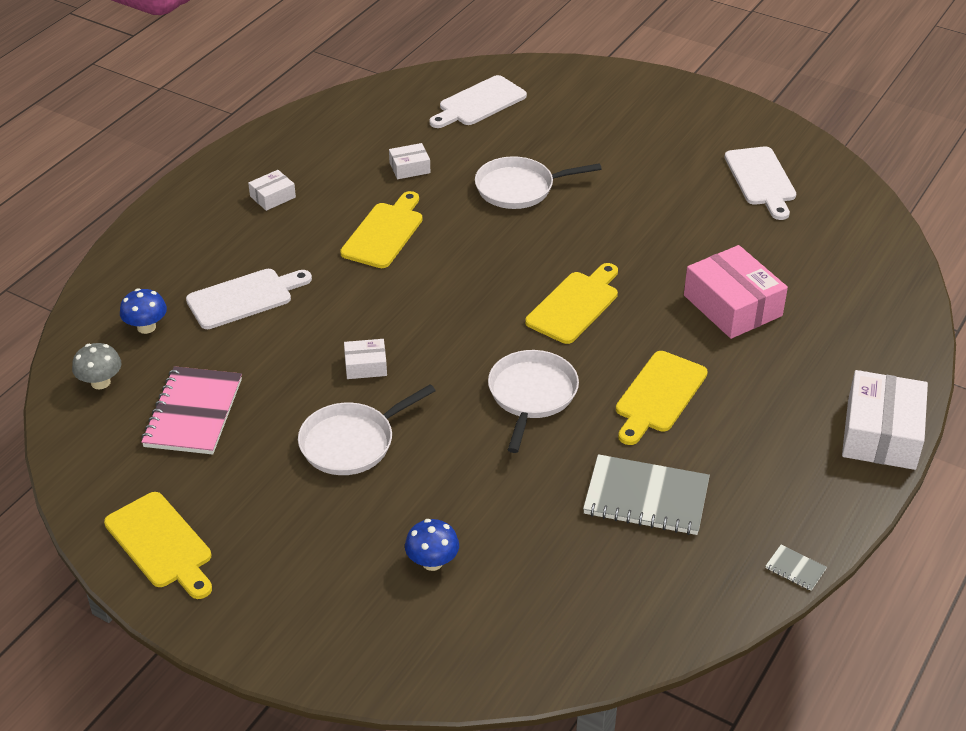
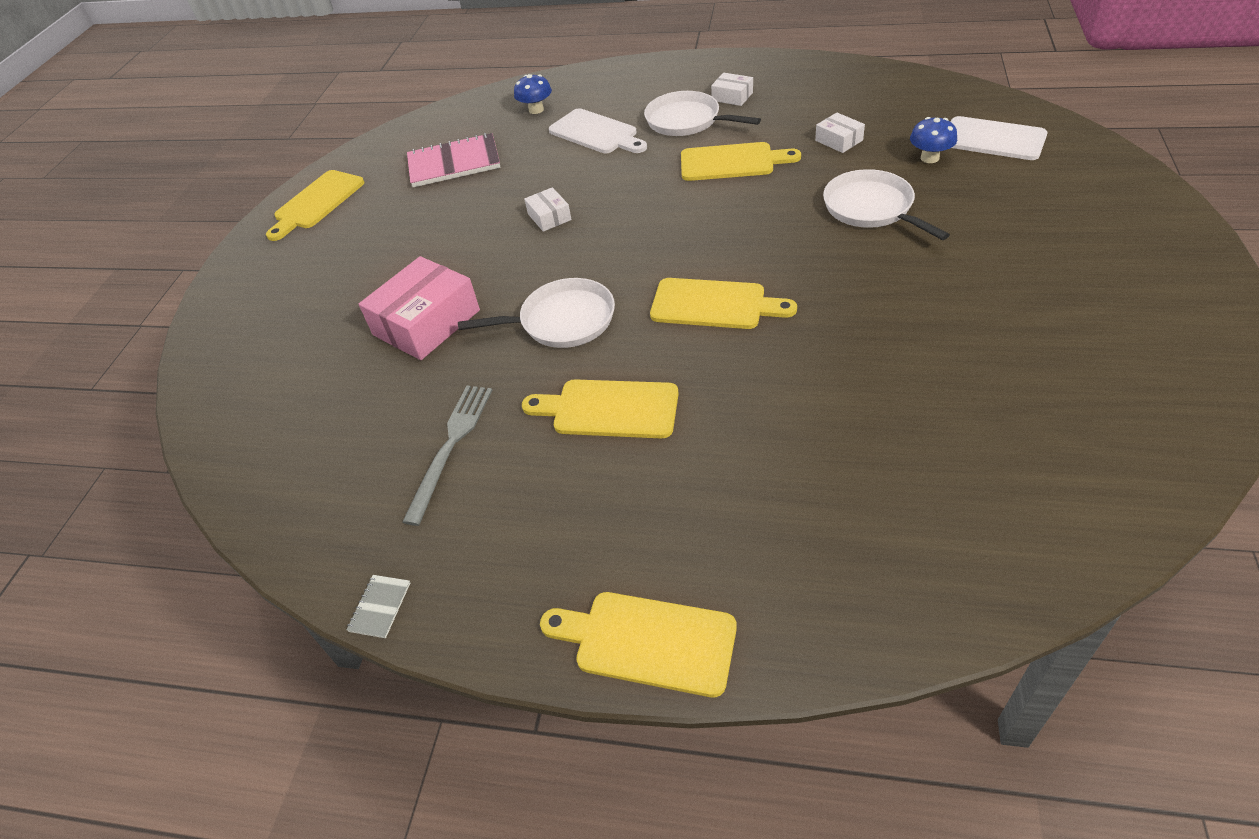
camera: 75 degrees right, 5 degrees up
(100, 382) = (468, 117): grey mushroom -> none
(351, 442) = (453, 244): white pan -> white pan (686, 121)
(432, 562) = (328, 335): blue mushroom -> blue mushroom (929, 158)
(646, 497) = (450, 446): grey notebook -> grey fork
(732, 305) = (803, 424): pink box -> pink box (426, 322)
(761, 179) = (1084, 378): white cutting board -> none
(881, 434) = (648, 642): white box -> yellow cutting board

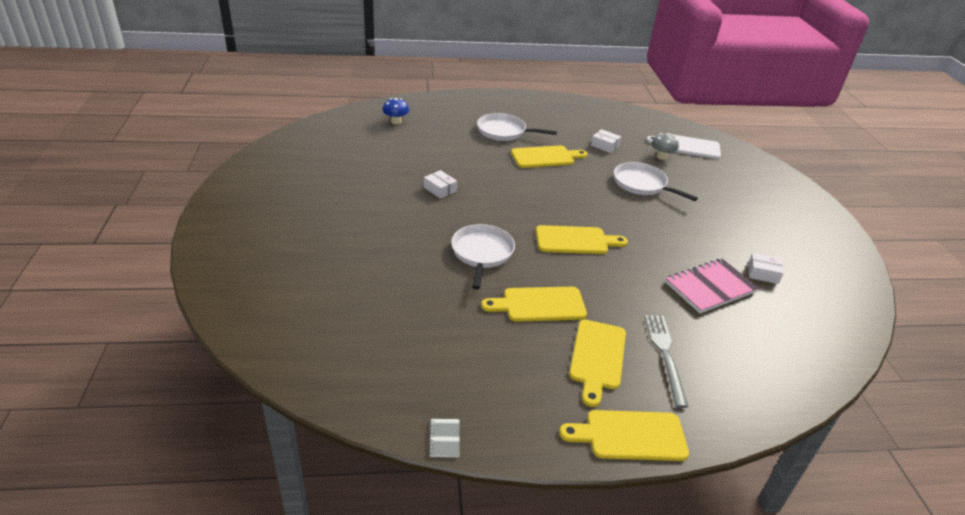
camera: 25 degrees left, 10 degrees down
(317, 202) = (255, 180): yellow cutting board -> yellow cutting board (597, 357)
(426, 322) = (385, 258): pink box -> none
(450, 446) = (443, 334): grey fork -> grey fork (665, 355)
(454, 163) = (352, 155): pink notebook -> pink notebook (710, 287)
(562, 321) = (482, 253): white pan -> white pan turned 60 degrees counterclockwise
(596, 133) = (446, 137): white cutting board -> none
(732, 96) = (526, 118): white box -> white box (763, 273)
(929, 158) = (661, 157): blue mushroom -> grey mushroom

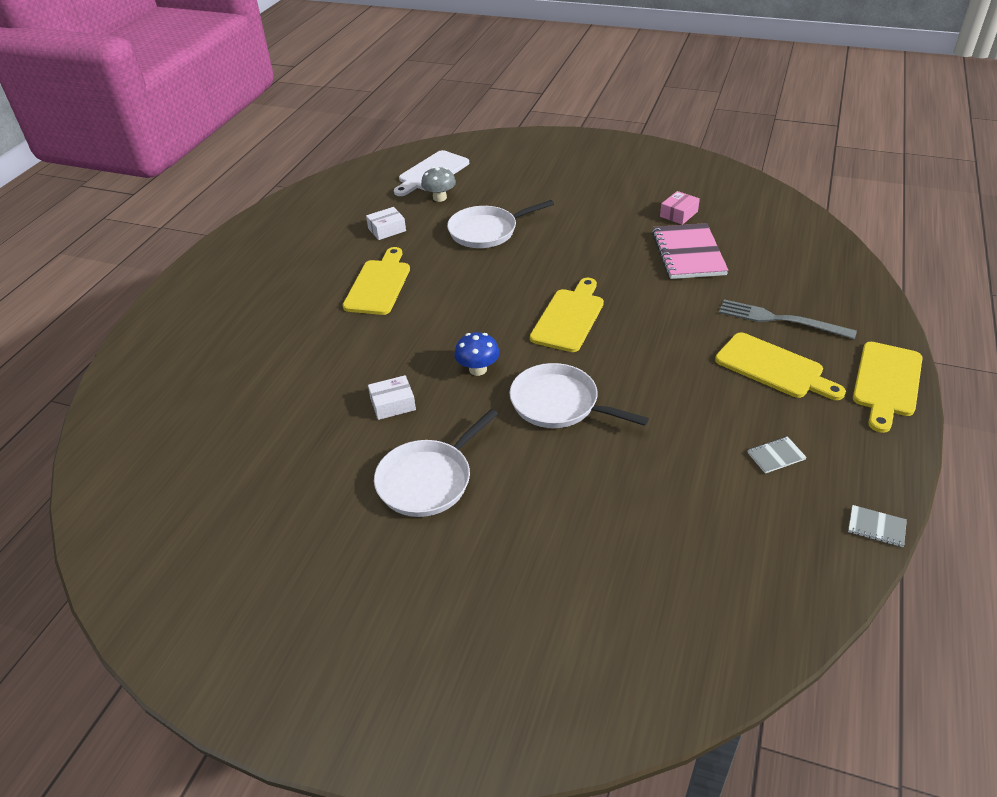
camera: 60 degrees left, 5 degrees up
(396, 121) = (168, 404): blue mushroom -> blue mushroom (478, 369)
(492, 370) = (776, 456): none -> grey notebook
(504, 131) = (288, 301): white pan -> white pan (428, 480)
(539, 305) = (675, 383): yellow cutting board -> none
(763, 273) = (678, 214): white box -> pink box

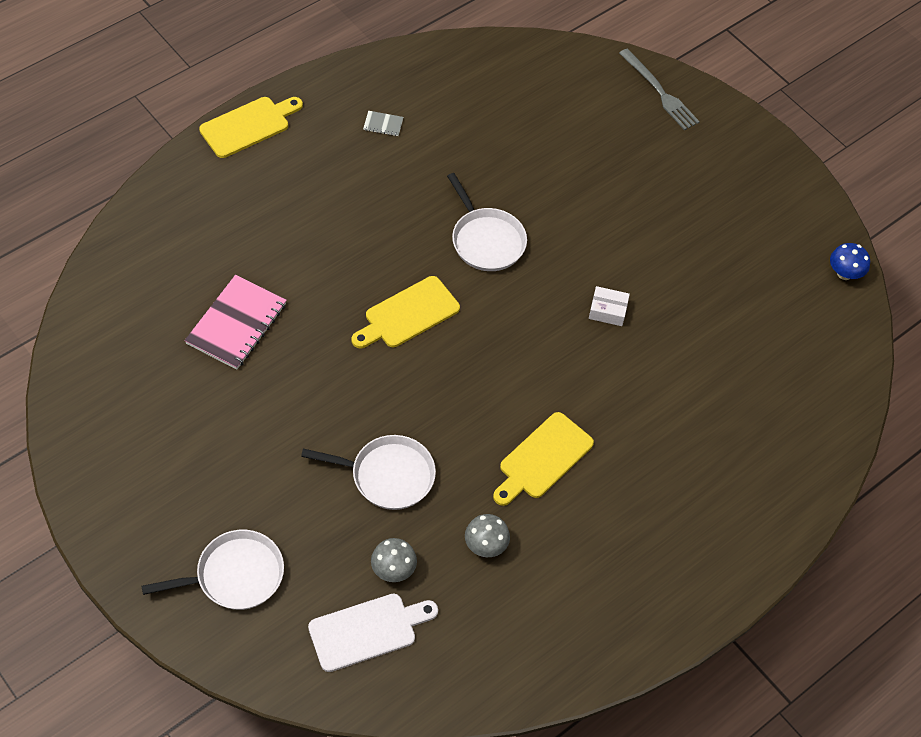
camera: 155 degrees left, 15 degrees up
(387, 229) = (485, 545): white box -> grey mushroom
(428, 480) = (619, 234): white pan -> white pan (235, 575)
(478, 369) = (522, 305): blue mushroom -> blue mushroom (844, 273)
(678, 214) = (185, 380): pink box -> none
(773, 367) = (307, 180): yellow cutting board -> none
(780, 320) = (250, 213): grey fork -> grey fork (660, 92)
(876, 527) = (377, 59): grey notebook -> none

